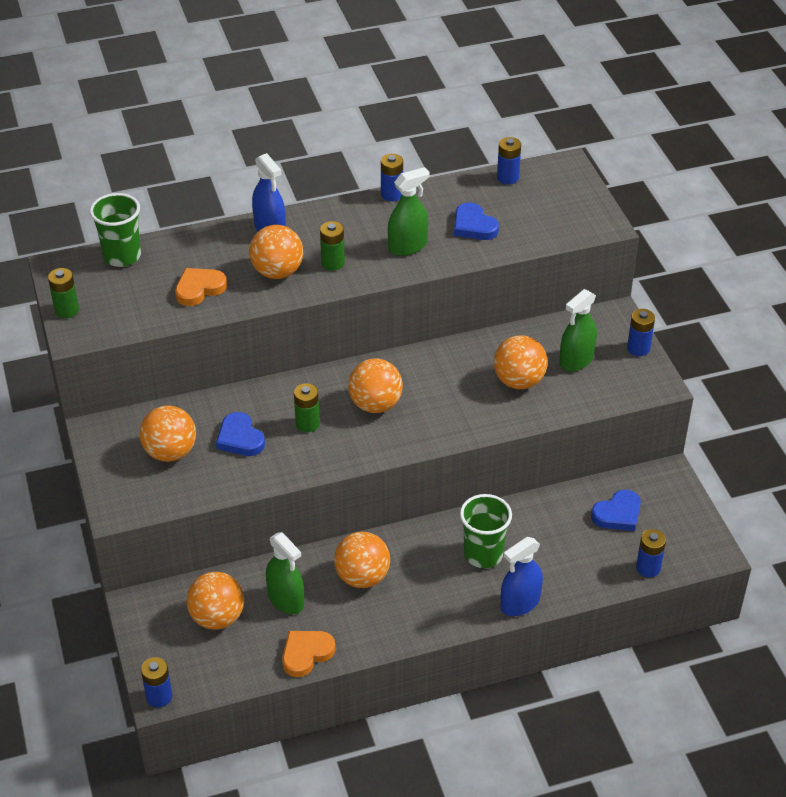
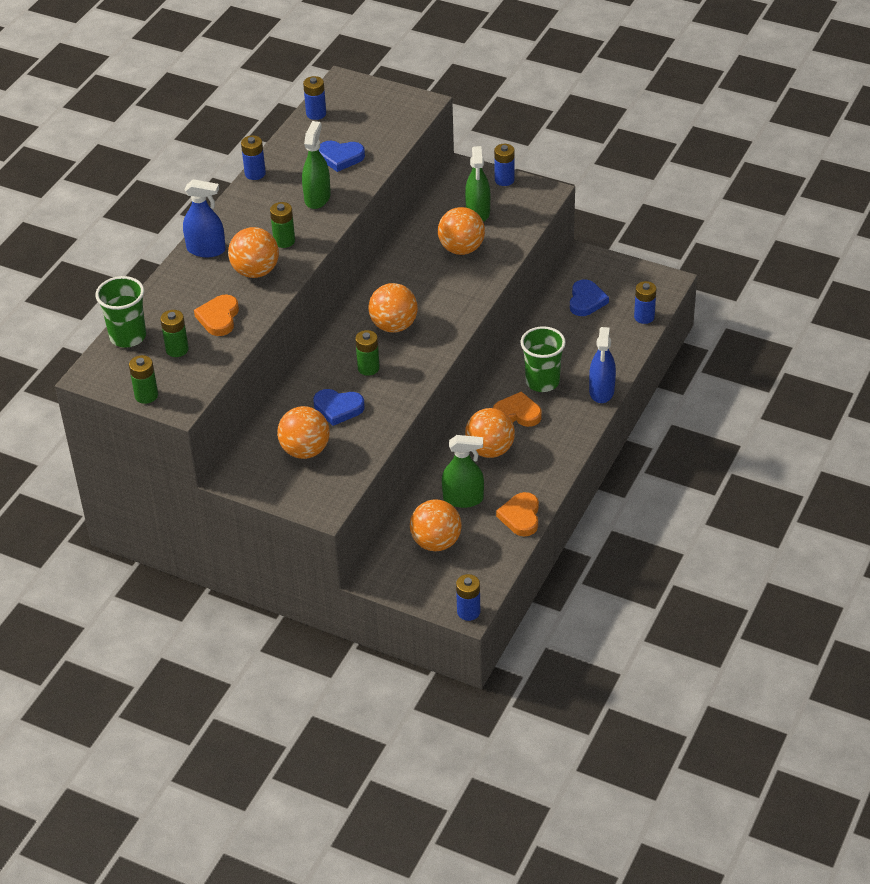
camera: 45 degrees left, 0 degrees up
(137, 291) = (177, 349): none -> green battery
(426, 564) = (517, 413): none -> orange heart

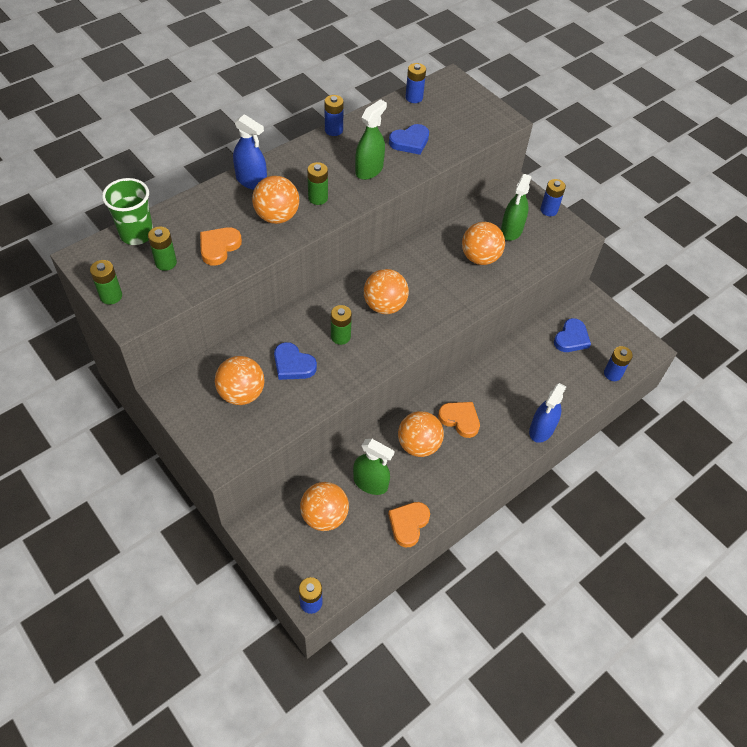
camera: 20 degrees right, 10 degrees up
(340, 157) = (410, 142): blue heart -> blue heart turned 60 degrees counterclockwise
(542, 382) = (496, 398): green cup -> none

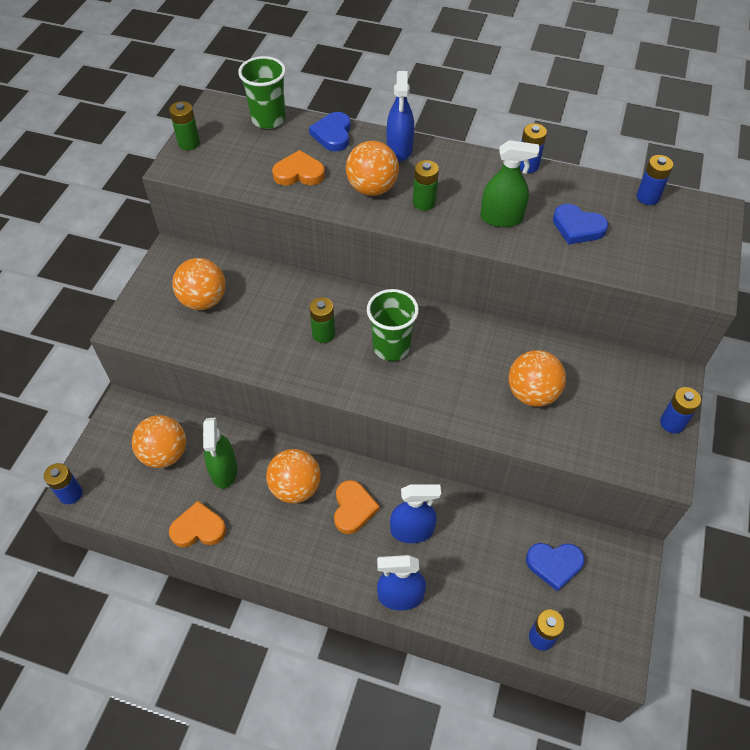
camera: 60 degrees right, 0 degrees up
(166, 263) = (252, 152): green battery -> none
(293, 364) = (262, 317): blue heart -> blue heart (333, 134)
(384, 305) = (391, 347): orange ball -> green cup
(499, 396) = (412, 530): none -> blue spray bottle
(511, 230) = (602, 402): green spray bottle -> none

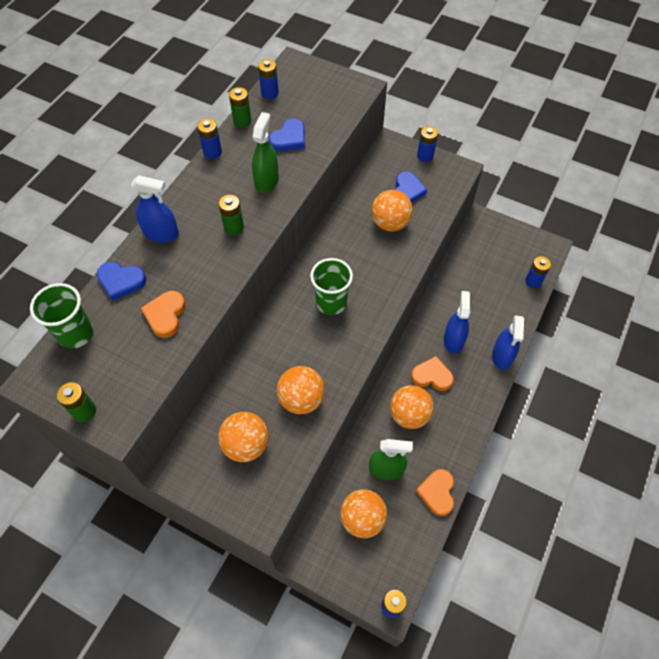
camera: 80 degrees left, 5 degrees up
(323, 334) = (307, 349): green battery -> green battery (242, 121)
(372, 188) = (205, 261): orange ball -> orange ball (301, 399)
(554, 564) = (485, 262): blue heart -> blue heart (407, 191)

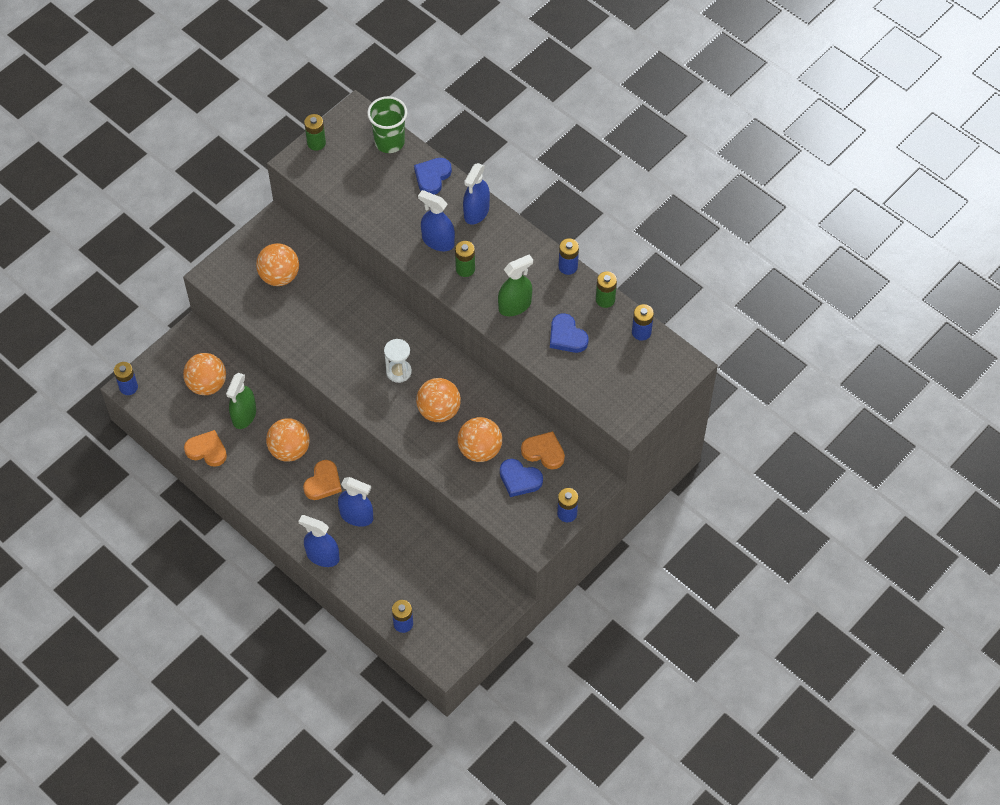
camera: 105 degrees right, 0 degrees up
(165, 315) = (386, 205): orange heart -> orange heart (544, 452)
(205, 257) = (438, 241): none -> blue spray bottle
(266, 181) = (515, 306): green spray bottle -> green spray bottle turned 60 degrees counterclockwise
(301, 399) = (306, 325): orange ball -> orange ball (439, 410)
(331, 303) = (398, 371): green cup -> white hourglass

